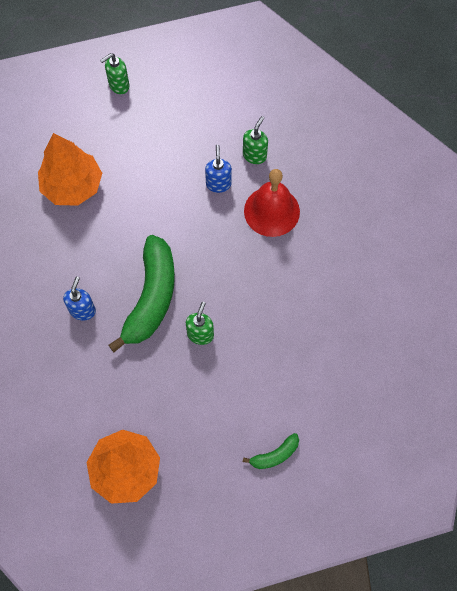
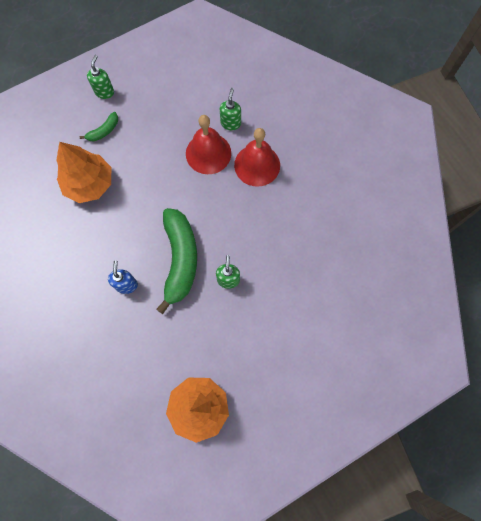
camera: 15 degrees left, 5 degrees up
(119, 85) = (104, 92): green soap dispenser -> green soap dispenser turned 150 degrees clockwise
(218, 184) = (208, 153): blue soap dispenser -> red bell
(274, 455) = (315, 362): green banana -> green banana (104, 131)

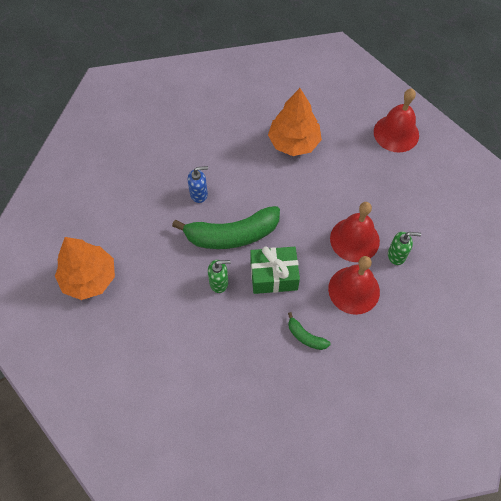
camera: 80 degrees right, 10 degrees down
(104, 92) = (396, 133): green soap dispenser -> red bell
(104, 131) = (352, 142): green banana -> green banana (305, 336)
(230, 229) = (273, 276): none -> green gift

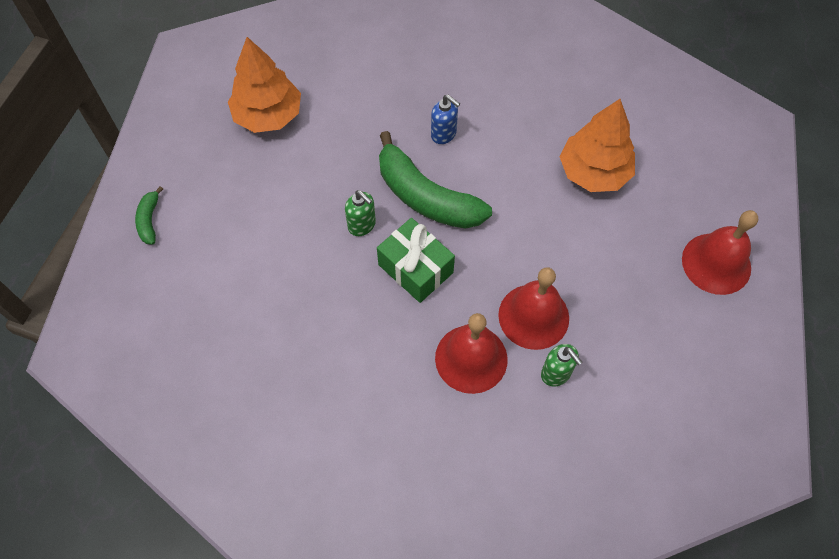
camera: 50 degrees right, 0 degrees up
(305, 336) = (373, 349): green banana -> green banana (149, 220)

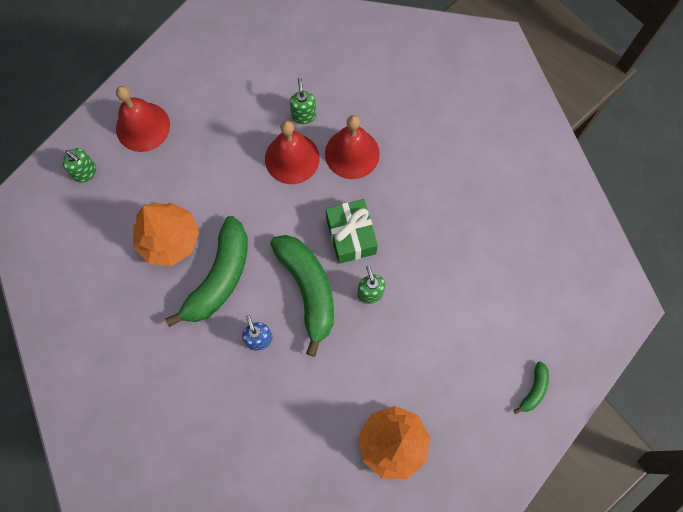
camera: 150 degrees left, 10 degrees up
(519, 164) = (219, 278): none -> green banana
(728, 189) = (85, 172): none -> green soap dispenser

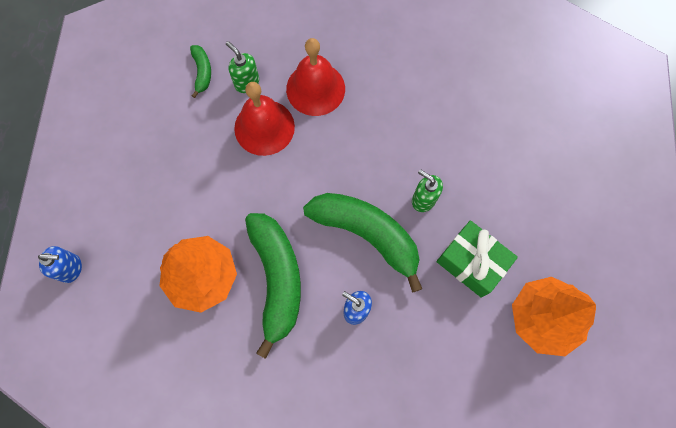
camera: 35 degrees left, 0 degrees up
(85, 172) = (71, 268): green soap dispenser -> blue soap dispenser
(143, 126) = (98, 188): red bell -> none
(351, 236) = (369, 161): green gift -> green gift (471, 262)
(533, 390) = (620, 188): green banana -> green banana (202, 72)

